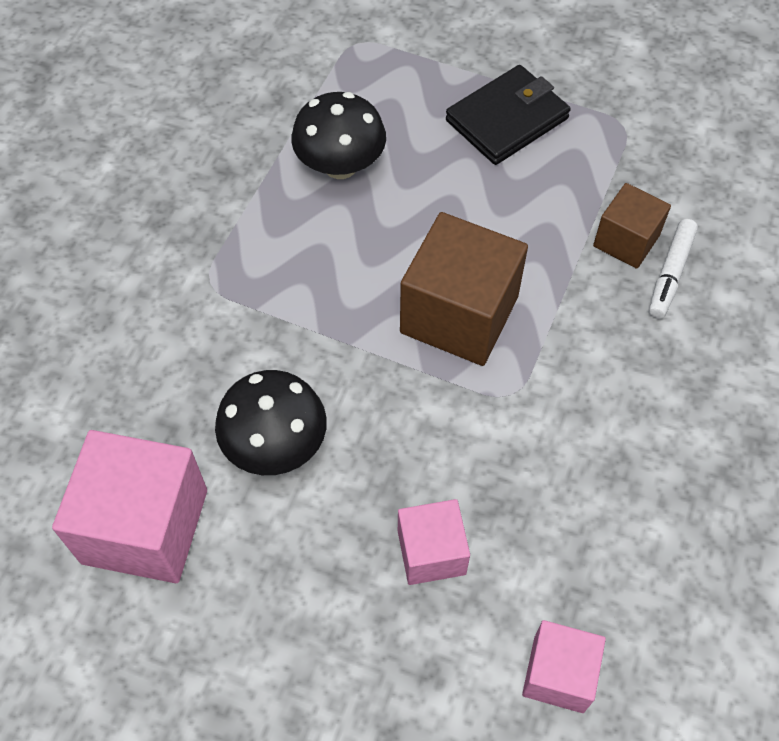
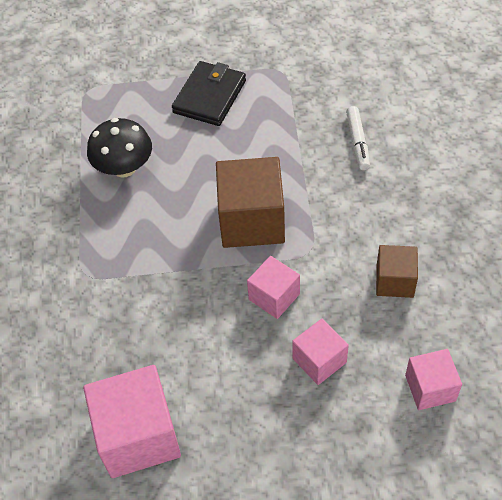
camera: 25 degrees left, 5 degrees down
(275, 445) = (189, 348): black mushroom -> none
(425, 433) = (274, 297): none -> pink cube
(626, 241) = (322, 135): brown cube -> brown cube (394, 281)

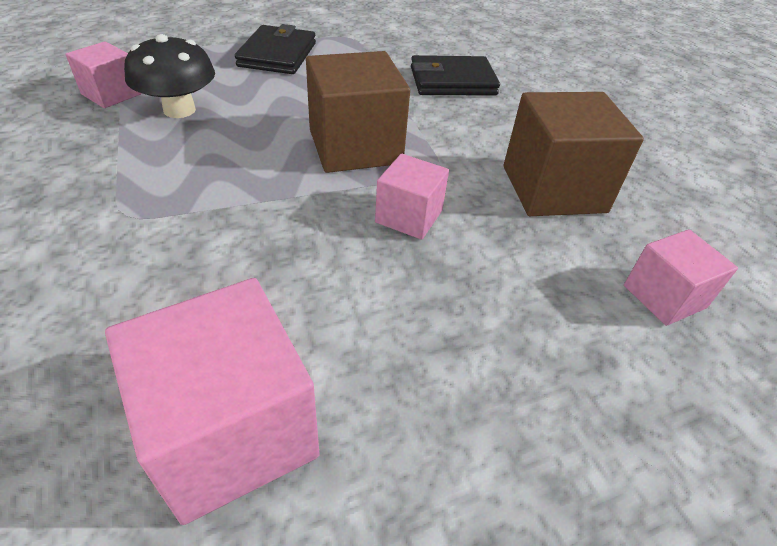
camera: 20 degrees left, 10 degrees down
(319, 360) = (499, 281): pink cube -> pink cube (111, 94)
(357, 142) = (452, 81): white marker -> black wallet
(394, 281) = (553, 189): brown cube -> brown cube, size x1.75

